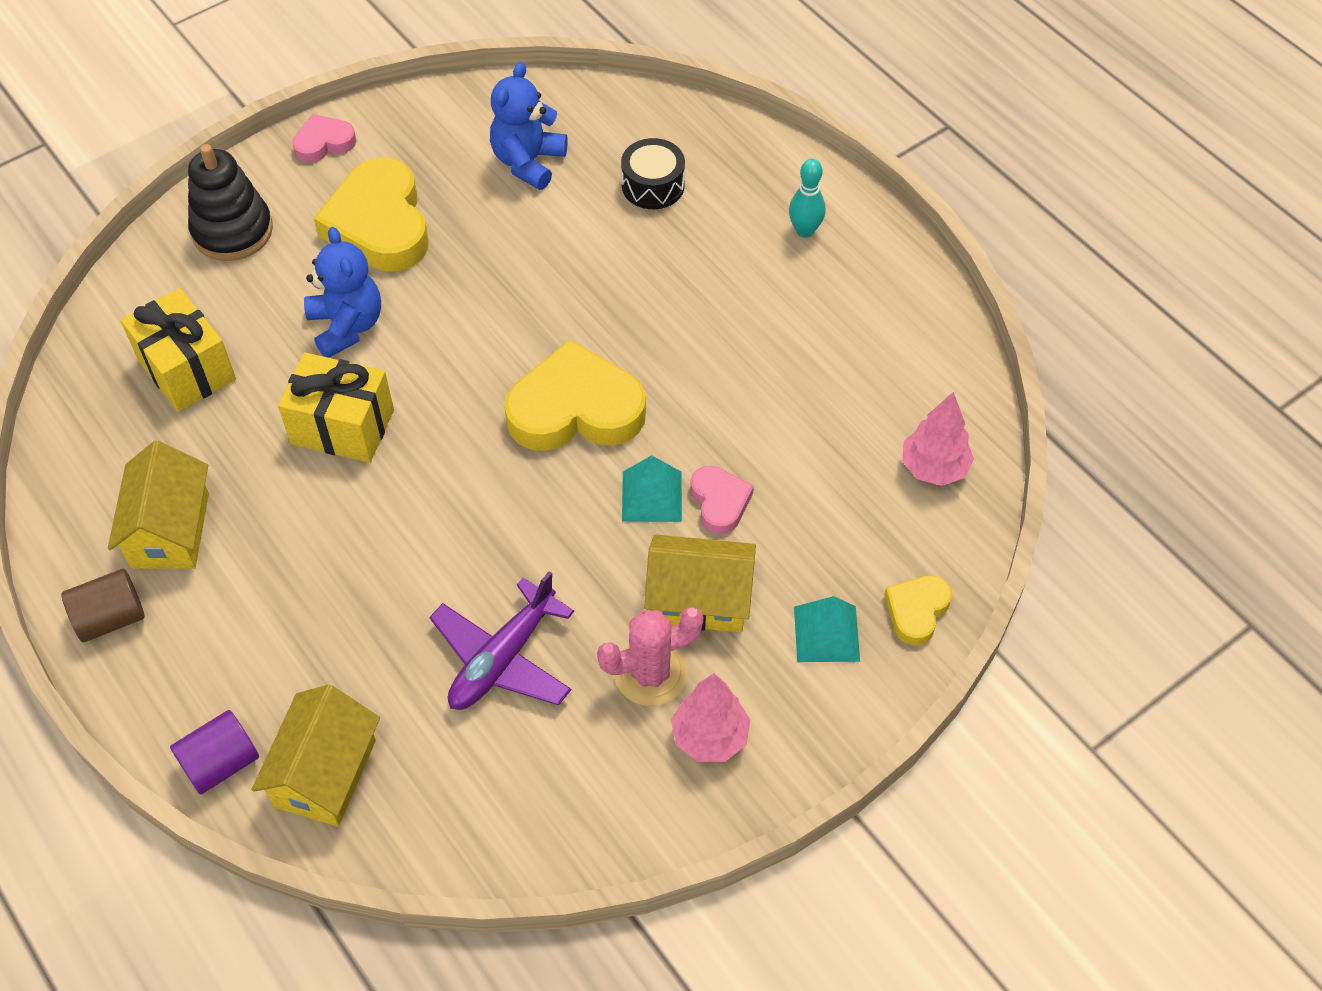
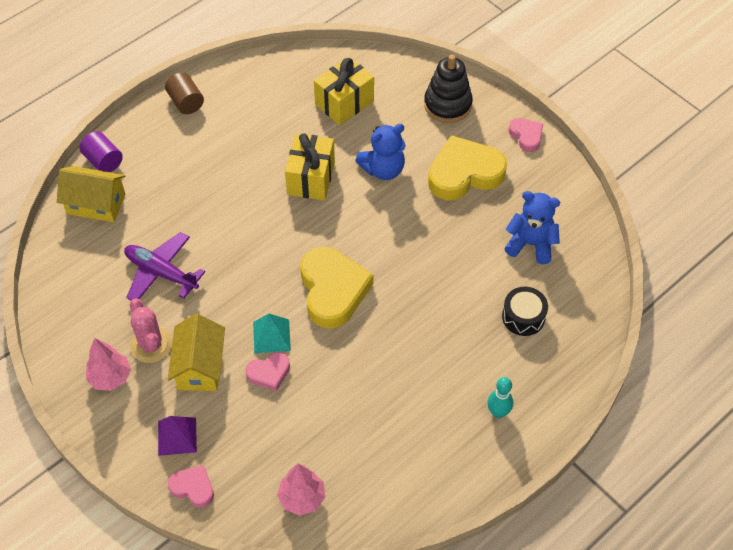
camera: 85 degrees right, 0 degrees up
(170, 530) = (239, 115): yellow house -> none
(826, 633) = (177, 436): turquoise pyramid -> purple pyramid
(916, 611) = (193, 488): yellow heart -> pink heart

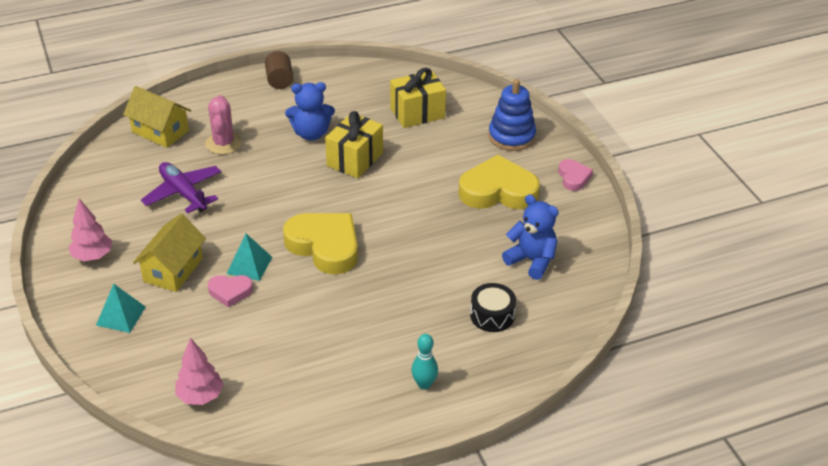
camera: 20 degrees right, 15 degrees down
(103, 161) = (185, 104): purple cylinder -> none
(151, 345) = (142, 242): pink cactus -> pink cactus (223, 143)
(177, 436) = (120, 316): purple pyramid -> turquoise pyramid
(193, 488) = (110, 358): pink heart -> none
(333, 290) = (325, 246): yellow heart -> yellow heart turned 60 degrees counterclockwise
(383, 169) = (424, 169): blue teddy bear -> blue teddy bear (311, 134)
(447, 105) = (511, 137): black stacking toy -> blue stacking toy

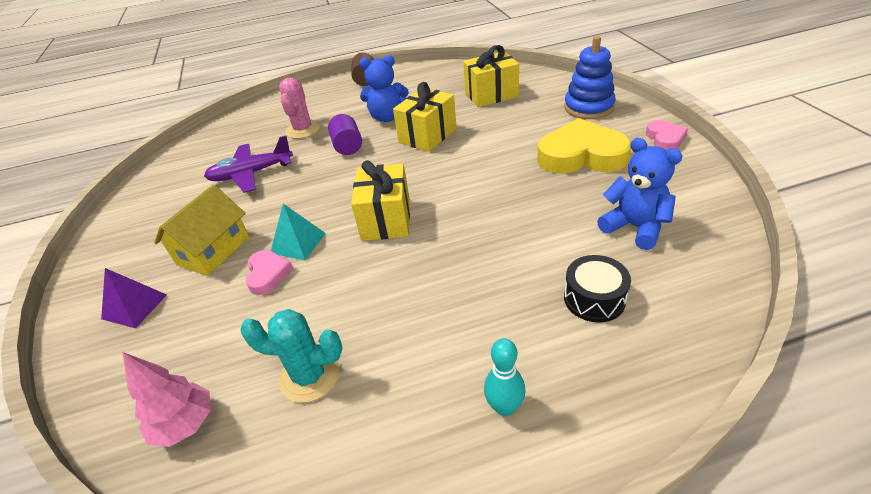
camera: 10 degrees right, 0 degrees up
(93, 256) = (136, 239): pink tree -> none
(120, 316) = (134, 306): turquoise pyramid -> purple pyramid
(160, 131) = (248, 124): yellow house -> none
(183, 193) = (251, 174): purple plane -> purple plane turned 75 degrees counterclockwise
(230, 292) = (268, 274): pink heart -> pink heart turned 105 degrees counterclockwise
(275, 167) = (347, 146): none -> purple cylinder
(284, 366) = (310, 376): none -> turquoise cactus
(325, 246) = (386, 219): yellow heart -> yellow gift

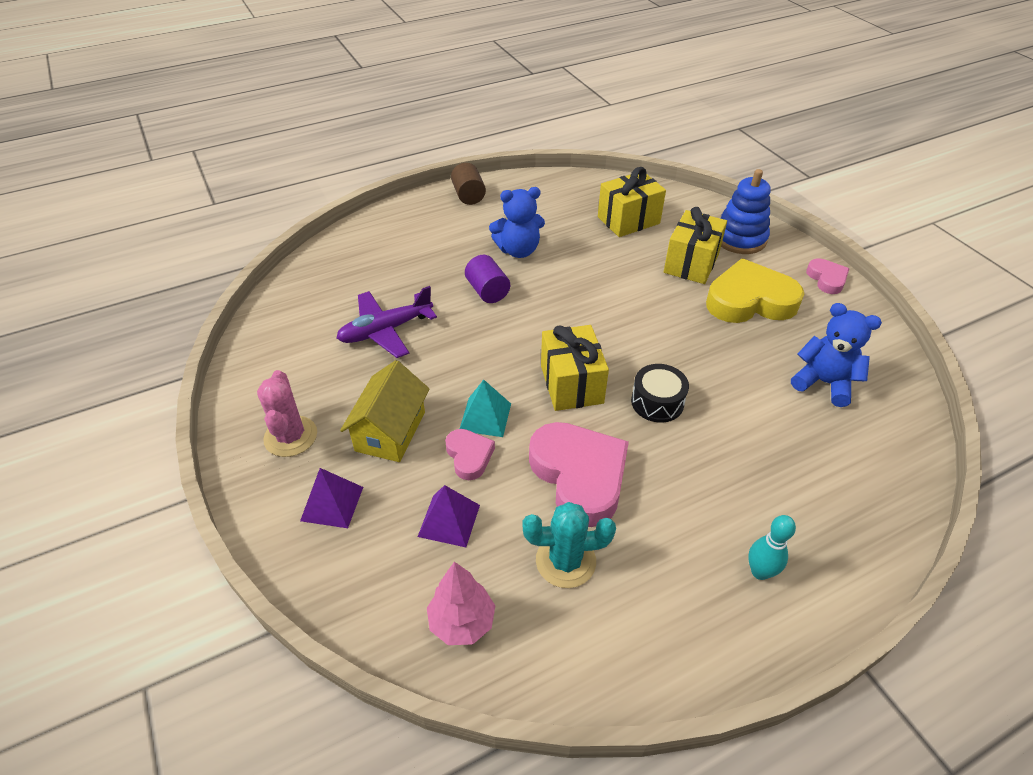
camera: 15 degrees left, 5 degrees up
(223, 328) = (449, 520): none -> purple pyramid
(303, 130) = (421, 268): pink cactus -> pink cactus (290, 436)
(358, 298) = (579, 476): none -> pink heart
(427, 135) = (576, 276): yellow gift -> yellow gift (691, 263)
(594, 299) = (807, 460): black drum -> black drum (657, 402)

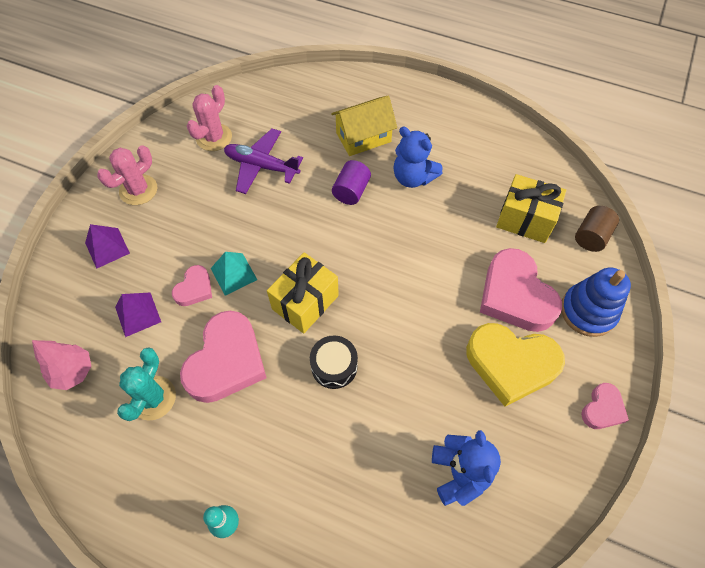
camera: 50 degrees right, 15 degrees up
(305, 344) = (214, 137): none -> pink cactus
(390, 431) = (181, 234): yellow house -> yellow house (363, 137)
(468, 196) = (443, 105): brown cylinder -> brown cylinder (591, 236)
(565, 561) = (153, 398): turquoise cactus -> turquoise cactus turned 60 degrees clockwise
(691, 263) = (515, 295): yellow gift -> pink heart
(750, 300) = (511, 364): yellow heart -> yellow heart turned 150 degrees clockwise

